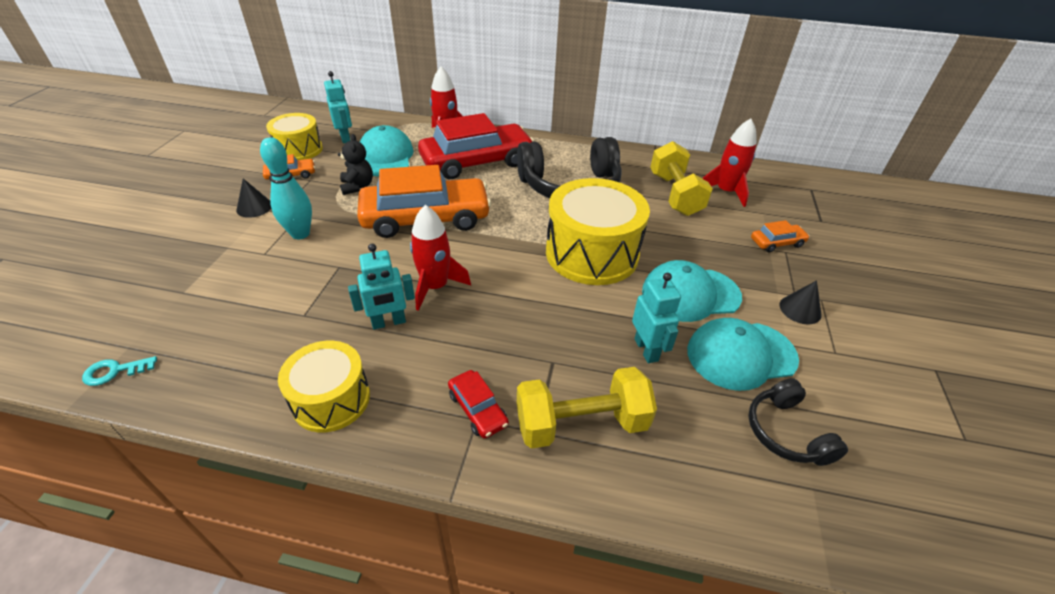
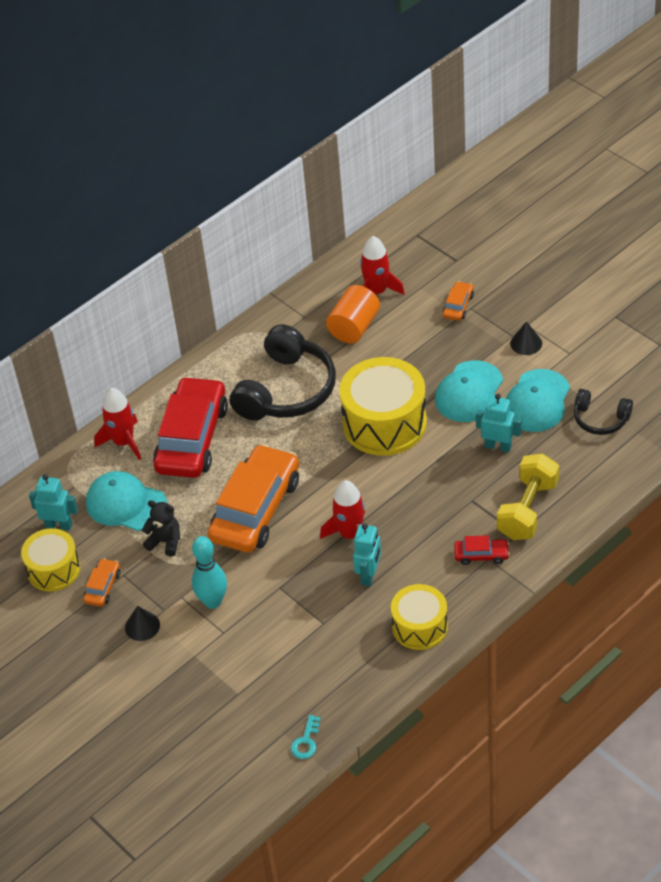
camera: 50 degrees left, 5 degrees up
(675, 194) = (354, 327): yellow dumbbell -> orange cylinder

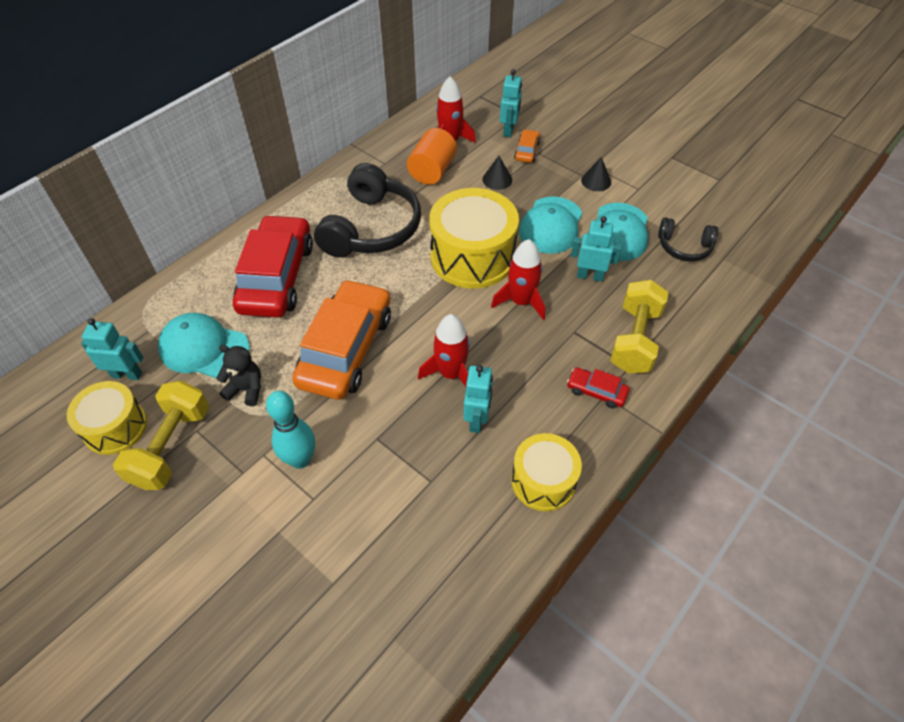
camera: 10 degrees left, 5 degrees up
(103, 587) = (171, 447): orange car -> yellow dumbbell
(123, 442) = (205, 283): red rocket -> red rocket (521, 301)
(142, 626) = (216, 495): black cone -> black cone (497, 179)
(306, 741) = (423, 651): turquoise key -> none
(442, 279) = (509, 130): none -> turquoise robot
(481, 555) = (596, 391): red car -> red car turned 150 degrees counterclockwise

